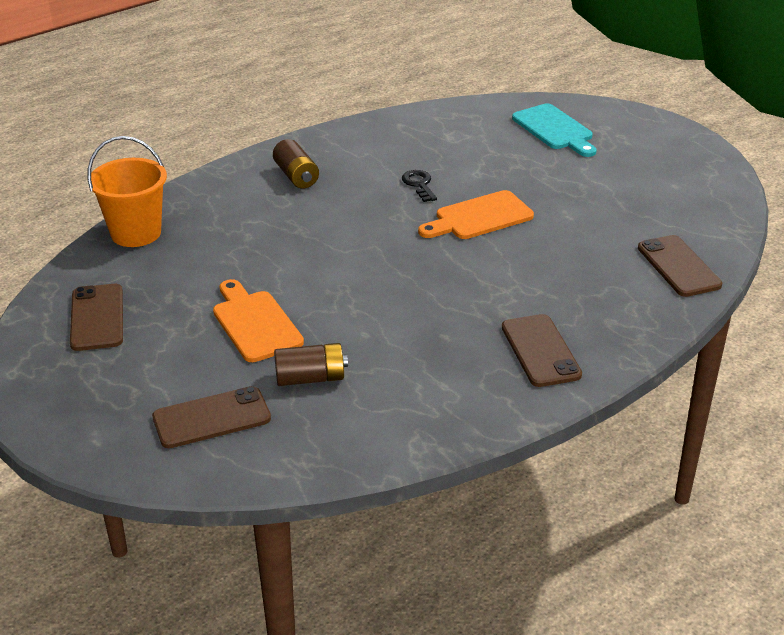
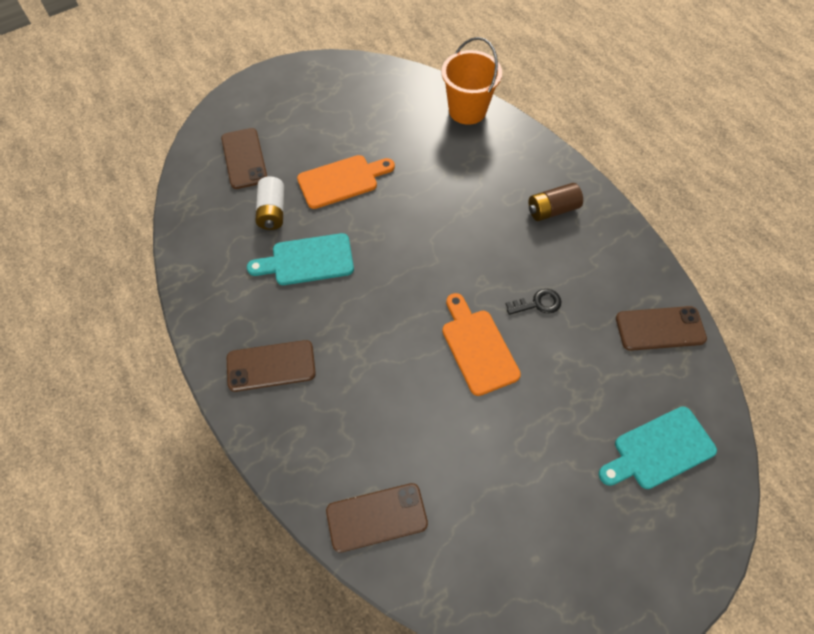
camera: 95 degrees right, 25 degrees up
(97, 318) = (363, 97): brown phone -> brown phone (660, 328)
(310, 378) = (272, 211): brown battery -> white battery
(387, 339) = (307, 260): none -> turquoise cutting board

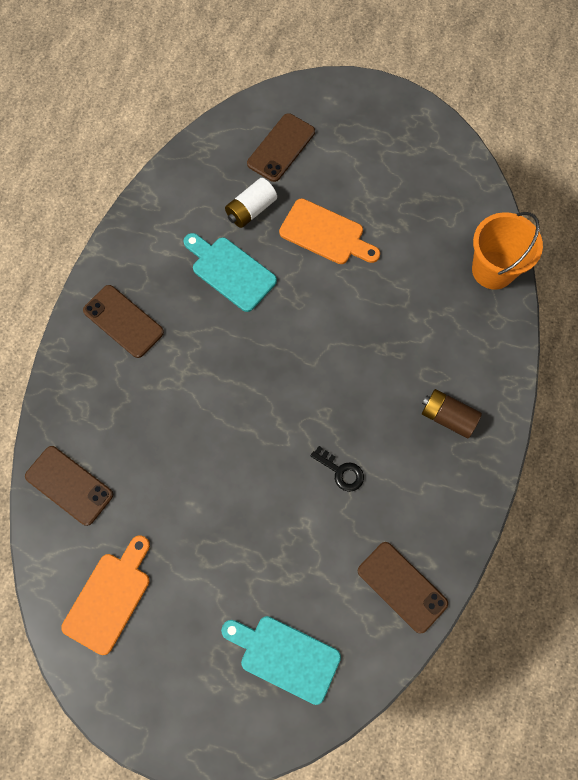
camera: 50 degrees right, 10 degrees up
(478, 347) = (261, 454): orange cutting board -> orange cutting board (110, 598)

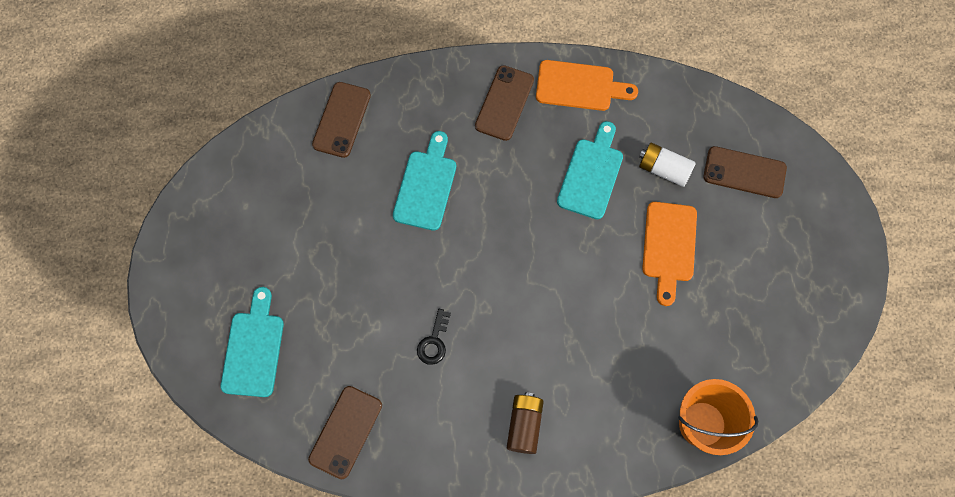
camera: 70 degrees right, 0 degrees up
(110, 598) = (259, 189): orange cutting board -> orange cutting board (579, 86)
(179, 425) = (426, 186): none -> turquoise cutting board

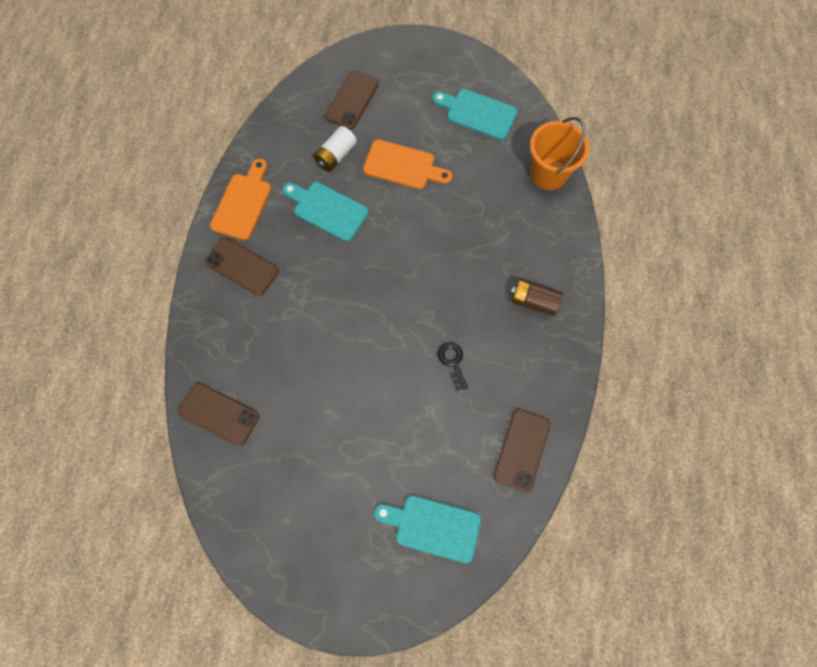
camera: 80 degrees left, 0 degrees up
(345, 432) = (521, 450): brown phone -> brown phone turned 75 degrees clockwise
(426, 186) = (306, 346): turquoise cutting board -> turquoise cutting board (478, 113)
(434, 342) = (452, 362): black key -> black key turned 135 degrees counterclockwise

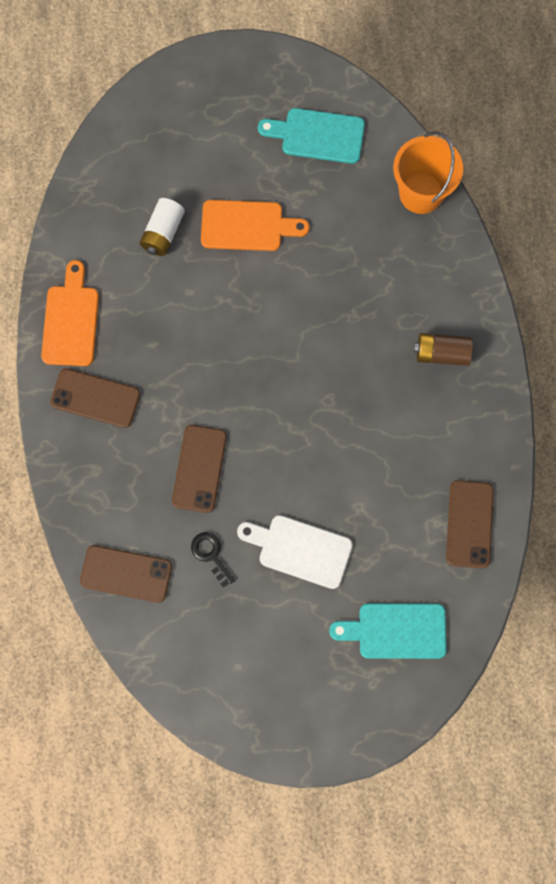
camera: 15 degrees left, 5 degrees up
(327, 209) = (174, 303): turquoise cutting board -> none
(352, 100) = (161, 156): brown phone -> brown phone (199, 468)
(370, 433) = (300, 549): none -> white cutting board
(452, 362) = (369, 447): black key -> black key (211, 555)

